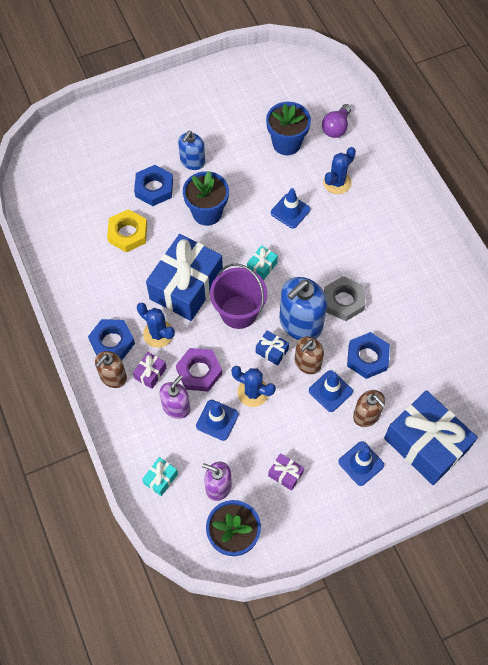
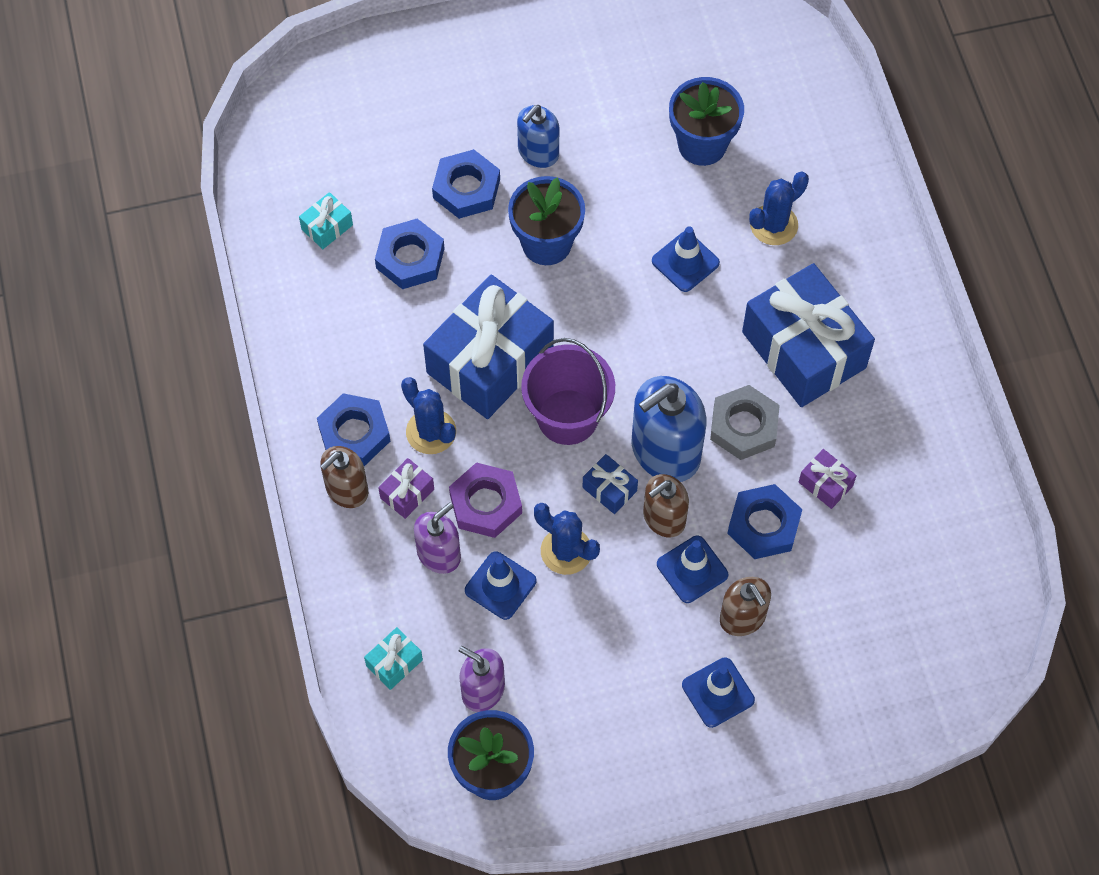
camera: 10 degrees right, 0 degrees up
(128, 233) = (410, 258): yellow nut -> blue nut
(262, 266) = (620, 348): turquoise gift -> turquoise gift (327, 227)
(285, 474) = (593, 689): purple gift -> purple gift (825, 484)
(336, 128) = (791, 130): purple light bulb -> none
(426, 444) = (829, 679): blue gift -> blue gift (804, 350)

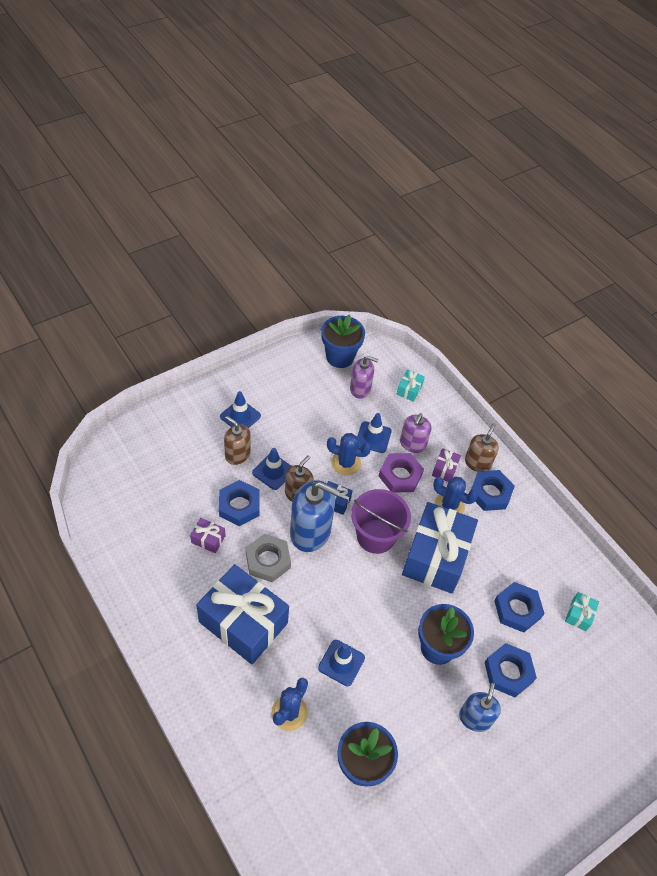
camera: 155 degrees right, 10 degrees down
(665, 451) = (310, 532): blue soap dispenser -> blue soap dispenser turned 75 degrees clockwise

